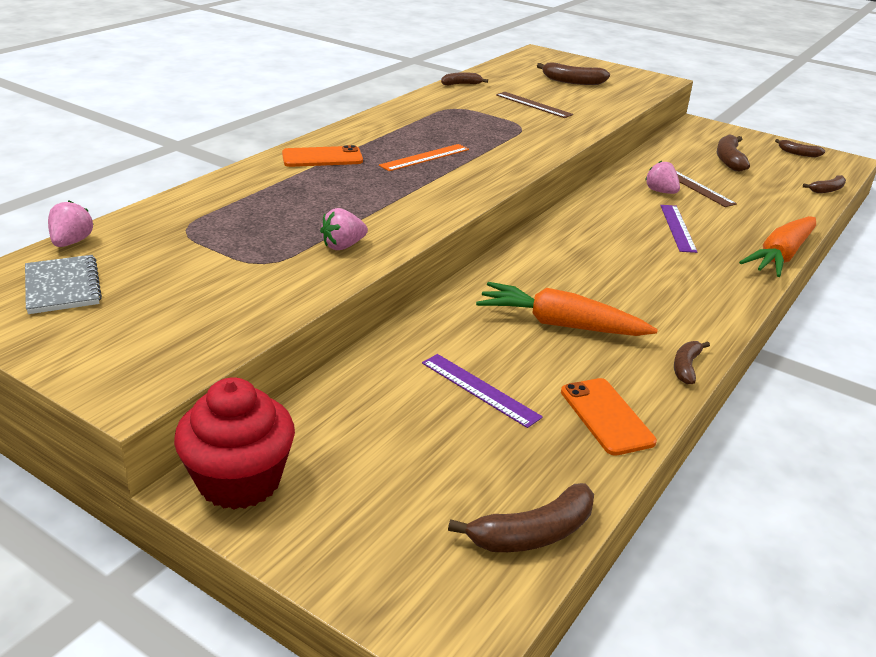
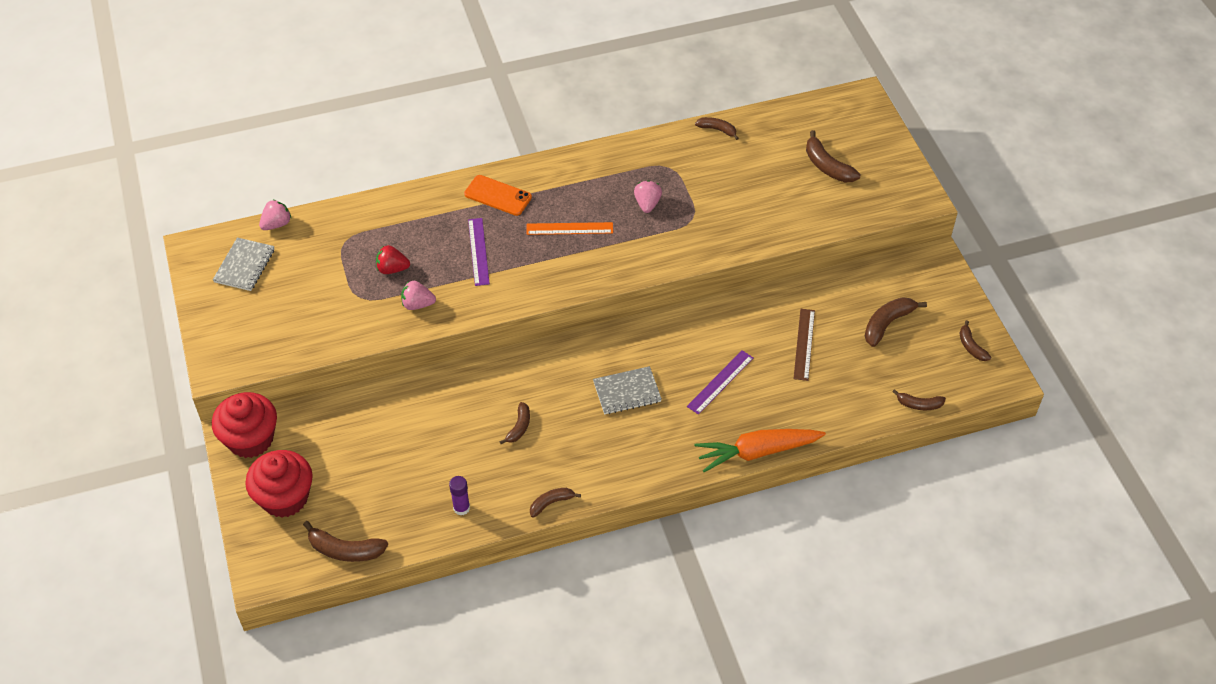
camera: 40 degrees right, 20 degrees up
(275, 231) = (392, 269): none -> red strawberry
(372, 520) = (285, 498): none -> red cupcake
(479, 389) = (416, 449): purple ruler -> purple ruler (478, 251)
(533, 105) = (742, 190): brown ruler -> none
(560, 324) = (519, 427): orange carrot -> brown banana
(606, 416) = (461, 508): orange phone -> purple glue stick
(616, 262) = (627, 392): none -> grey notebook
(661, 192) = (765, 335): pink strawberry -> pink strawberry (647, 204)

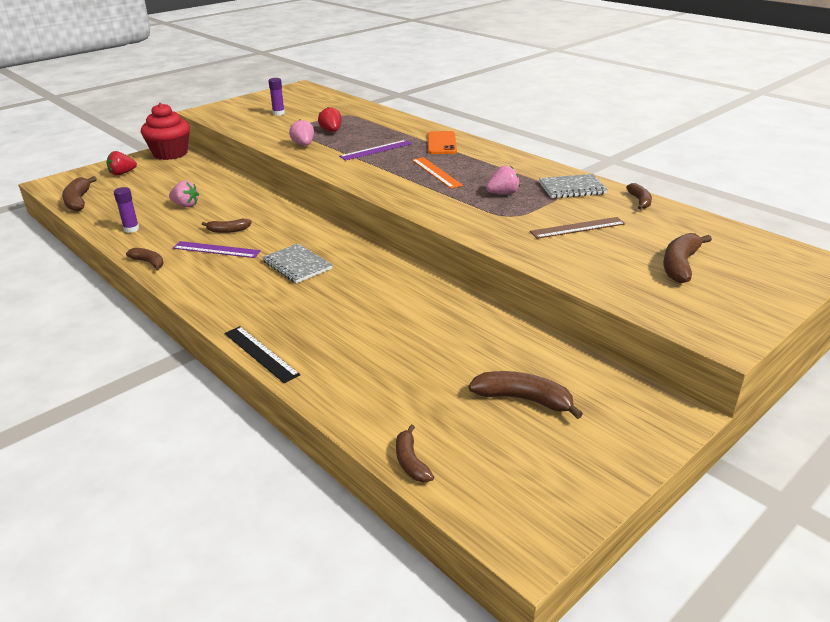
camera: 65 degrees right, 20 degrees down
(245, 266) = (297, 98): grey notebook -> grey notebook (572, 188)
(276, 224) = (341, 97): pink strawberry -> pink strawberry (186, 205)
(285, 498) = (122, 173): red cupcake -> red strawberry
(289, 298) = (278, 113): none -> purple glue stick
(720, 382) = (343, 309): purple ruler -> purple ruler (216, 250)
(757, 452) = (261, 353): orange carrot -> black ruler
(804, 344) = (437, 346): brown ruler -> brown ruler (577, 228)
(971, 346) = (556, 488): brown banana -> none

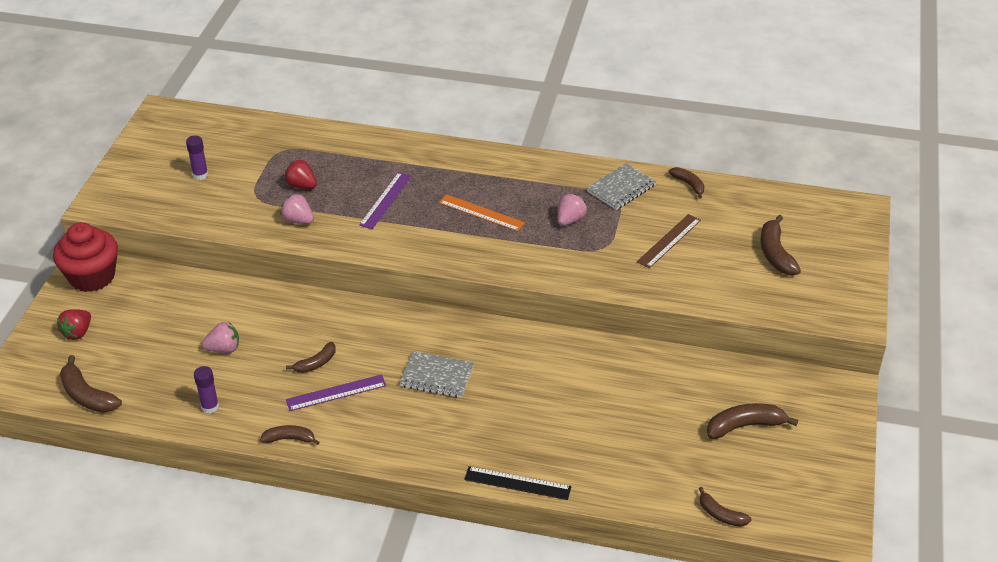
camera: 35 degrees left, 10 degrees up
(441, 143) = (440, 164): orange phone -> none

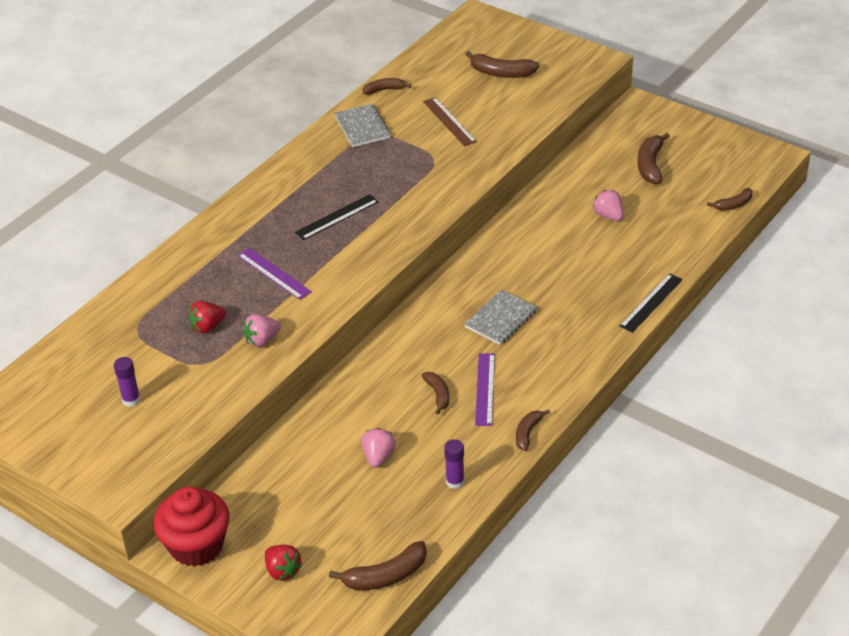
camera: 65 degrees left, 0 degrees up
(481, 213) = (337, 217): orange ruler -> black ruler
(570, 220) = (384, 167): pink strawberry -> pink strawberry (608, 216)

